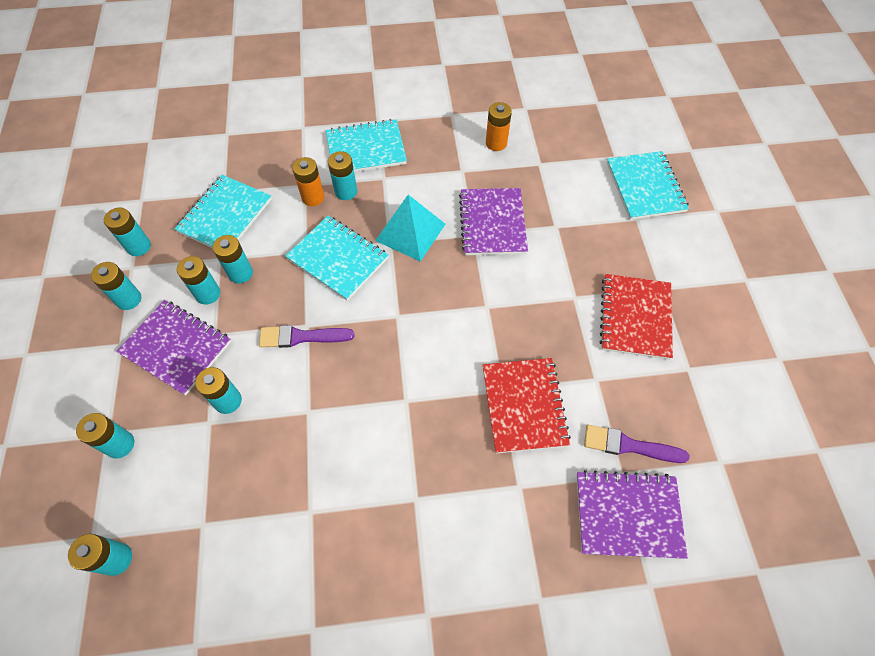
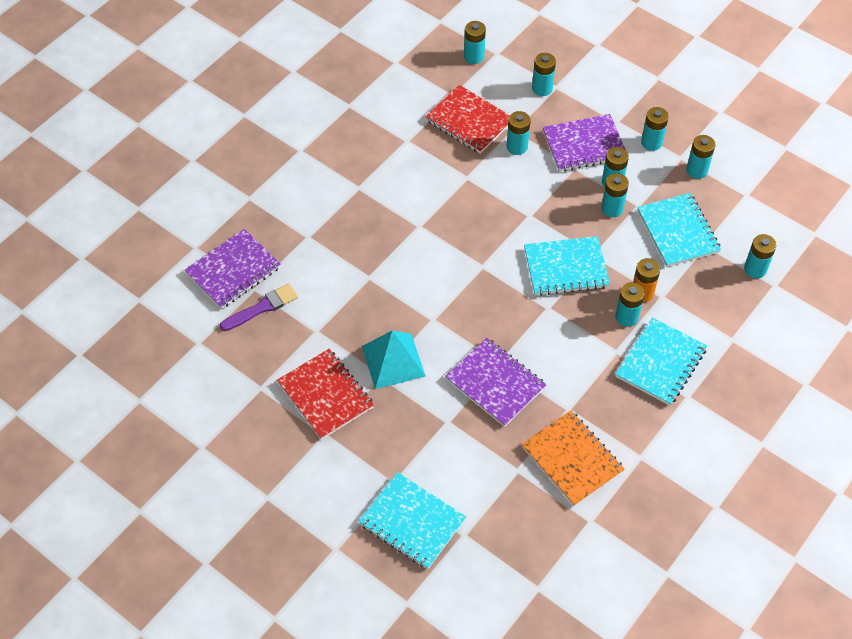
camera: 135 degrees right, 5 degrees down
(221, 151) = (755, 269): none -> turquoise battery
(302, 337) = (523, 207): purple brush -> none
(410, 232) = (543, 326): turquoise pyramid -> turquoise pyramid (393, 361)
(496, 143) = (572, 459): orange battery -> orange notebook
(524, 406) = (346, 279): red notebook -> red notebook (469, 121)

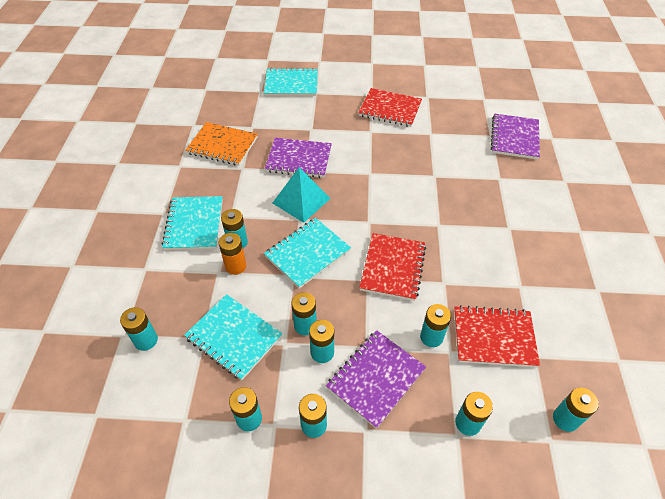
camera: 145 degrees right, 5 degrees down
(262, 307) = (474, 129): purple brush -> none
(393, 361) = (370, 141): turquoise pyramid -> turquoise pyramid (301, 200)
(498, 212) = (393, 267): none -> red notebook

